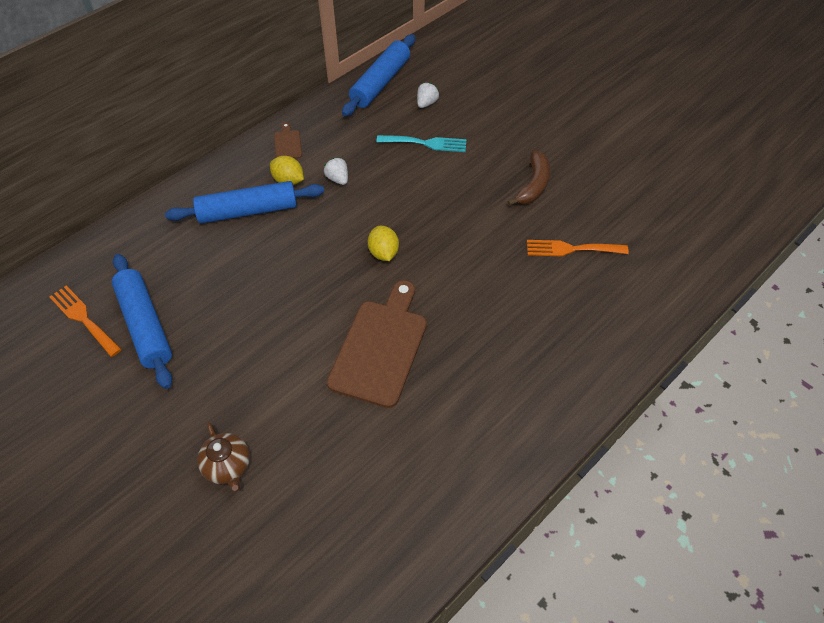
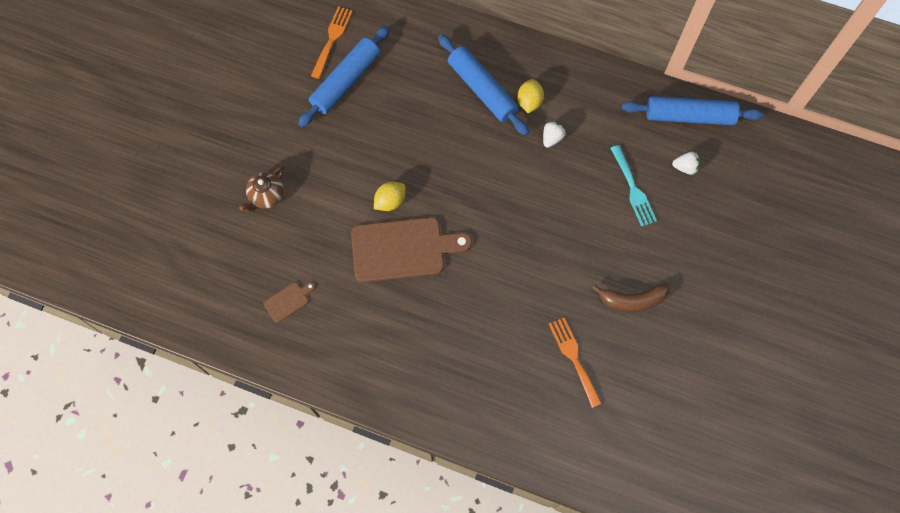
camera: 65 degrees right, 15 degrees up
(287, 144) = (569, 79): brown cutting board -> brown cutting board (288, 301)
(383, 253) = (492, 210): yellow lemon -> yellow lemon (390, 201)

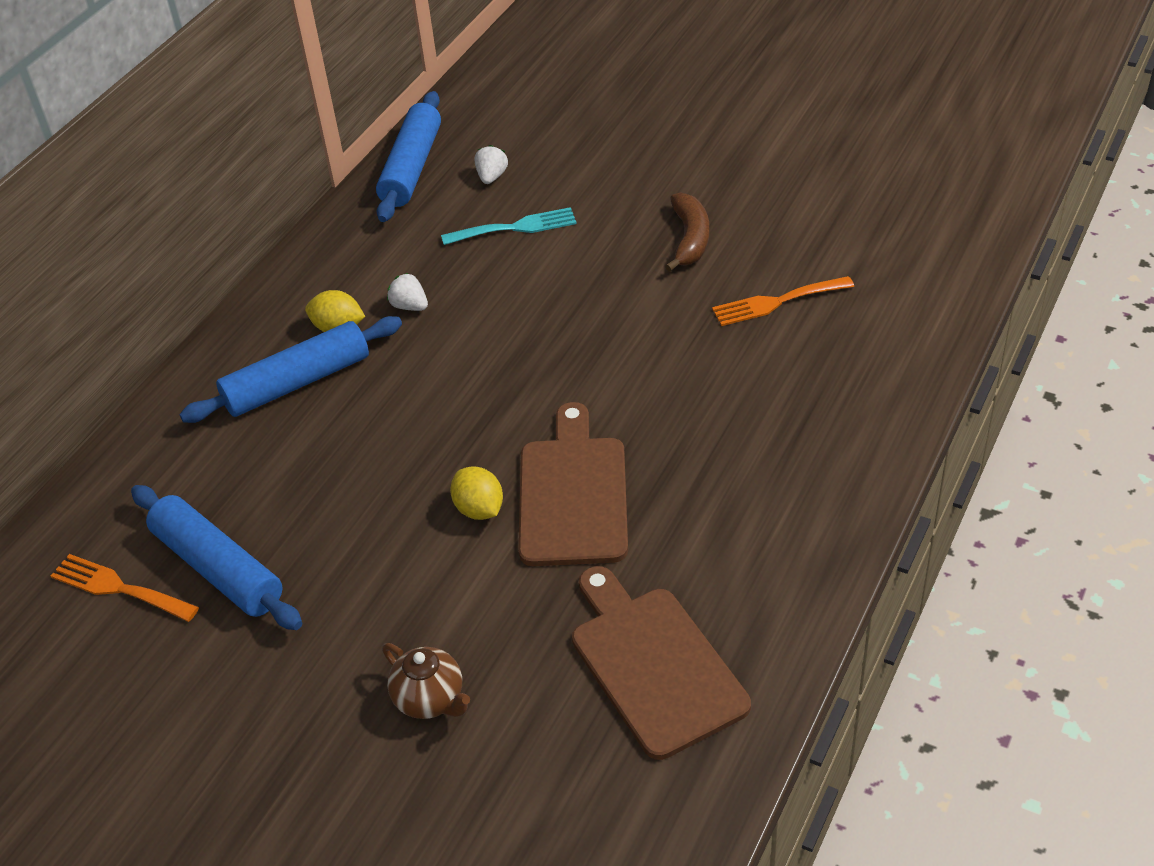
camera: 80 degrees left, 25 degrees down
(288, 301) = (654, 664): brown cutting board -> brown cutting board, size x2.30

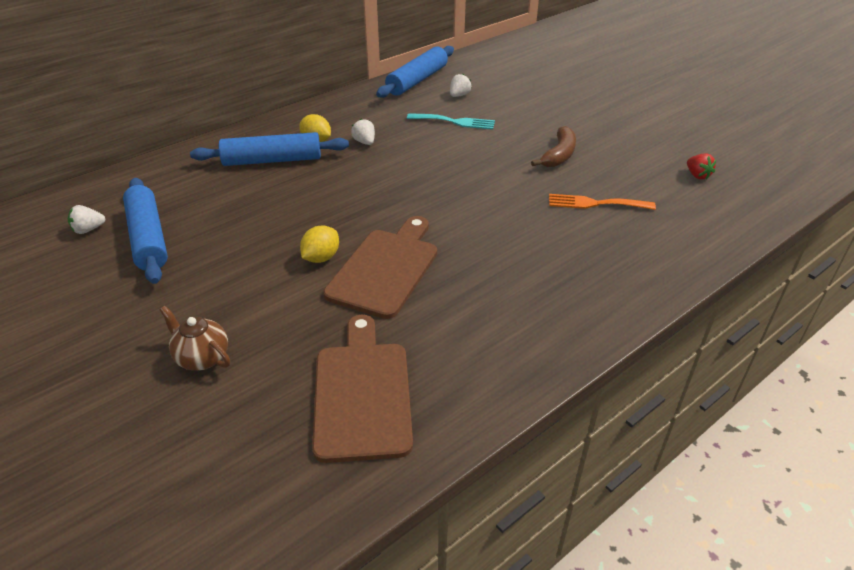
camera: 20 degrees right, 5 degrees down
(118, 588) = (88, 229): orange fork -> white strawberry
(430, 699) = (202, 358): brown teapot -> brown teapot turned 150 degrees clockwise
(479, 509) = (321, 258): yellow lemon -> yellow lemon turned 45 degrees clockwise
(879, 214) = (697, 175): none -> red strawberry

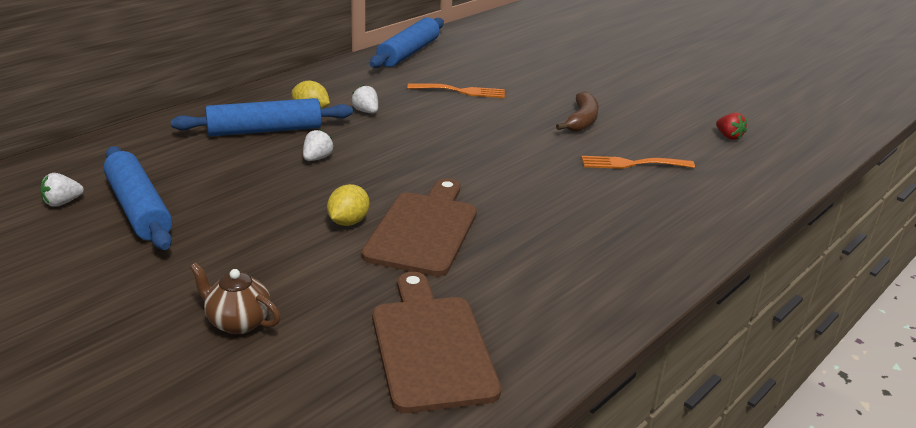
camera: 10 degrees left, 10 degrees down
(455, 122) = (461, 91): turquoise fork -> orange fork
(459, 95) = (459, 66): white strawberry -> white strawberry (317, 158)

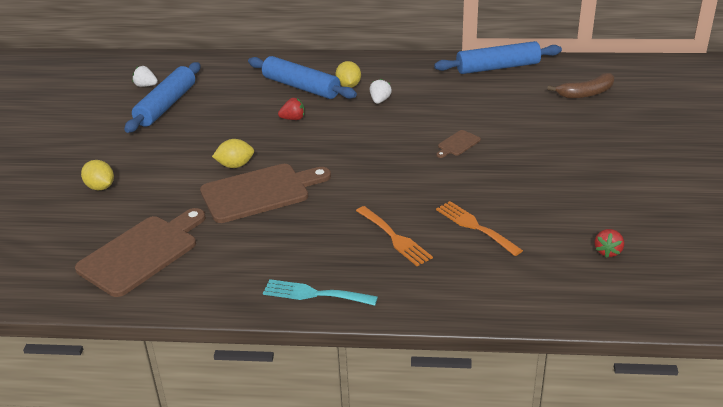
camera: 55 degrees right, 5 degrees up
(238, 322) = (100, 187): brown teapot -> yellow lemon
(317, 158) = (293, 119): white strawberry -> red strawberry
(461, 91) = (472, 114): orange fork -> orange fork (395, 238)
(498, 116) = (457, 144): none -> brown cutting board
(581, 121) = (511, 177): brown banana -> brown banana (586, 93)
(641, 275) = (314, 294): none -> turquoise fork

